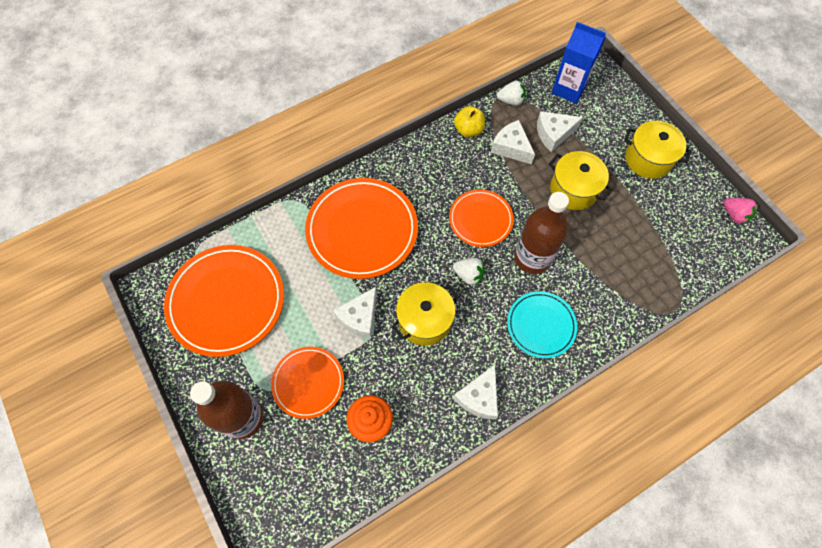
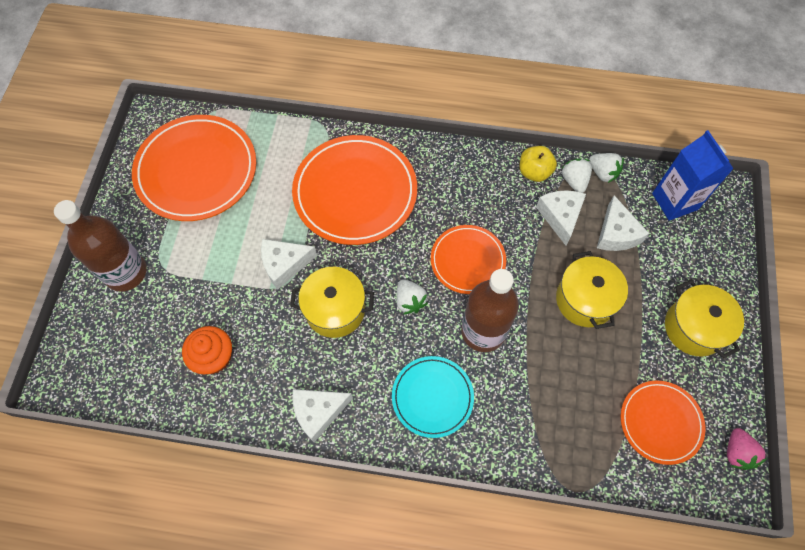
camera: 40 degrees right, 0 degrees up
(308, 382) = (196, 285): orange plate -> orange plate (660, 422)
(498, 118) = (574, 181): none -> white strawberry
(553, 134) = (616, 233): white cheese -> white cheese turned 120 degrees counterclockwise

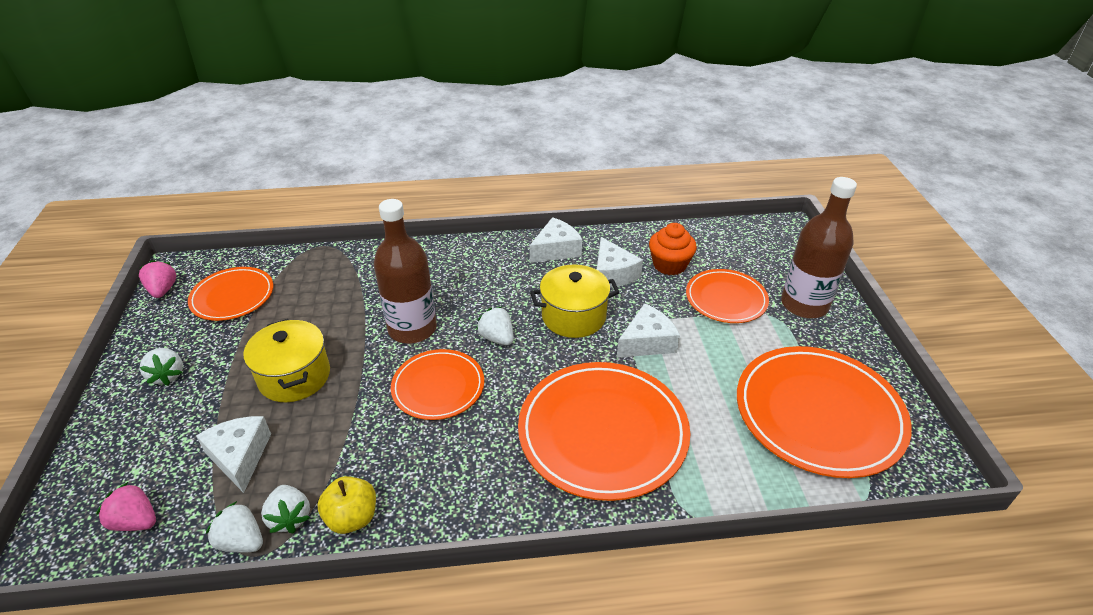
camera: 165 degrees right, 25 degrees down
(189, 297) = (726, 299): none -> orange plate
(432, 397) = (456, 275): turquoise plate -> none
(560, 216) = (316, 462): white cheese -> white cheese (612, 274)
(674, 201) = (136, 521): blue carton -> pink strawberry
(694, 328) = (167, 375): yellow pot -> white strawberry

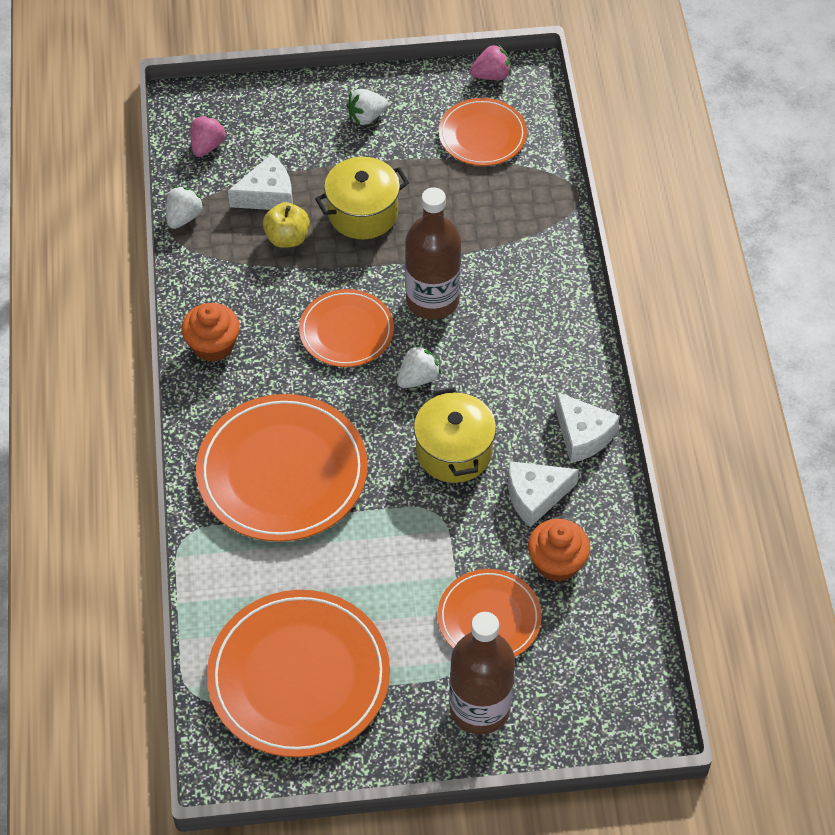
camera: 90 degrees right, 15 degrees up
(290, 517) = (203, 243): white strawberry -> none
(352, 517) = (200, 285): yellow apple -> yellow apple (287, 238)
(440, 500) = (213, 345): none -> orange cupcake
(647, 342) = (411, 523): white cheese -> none

